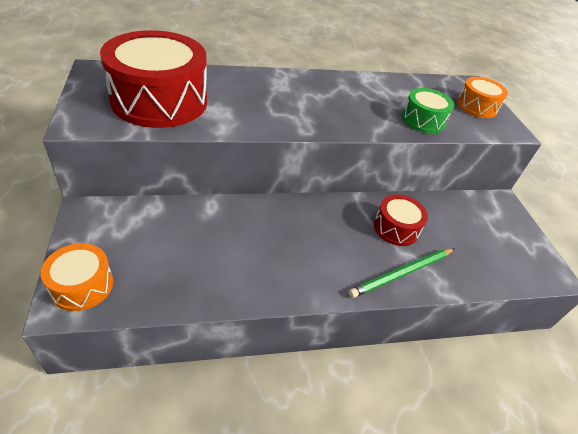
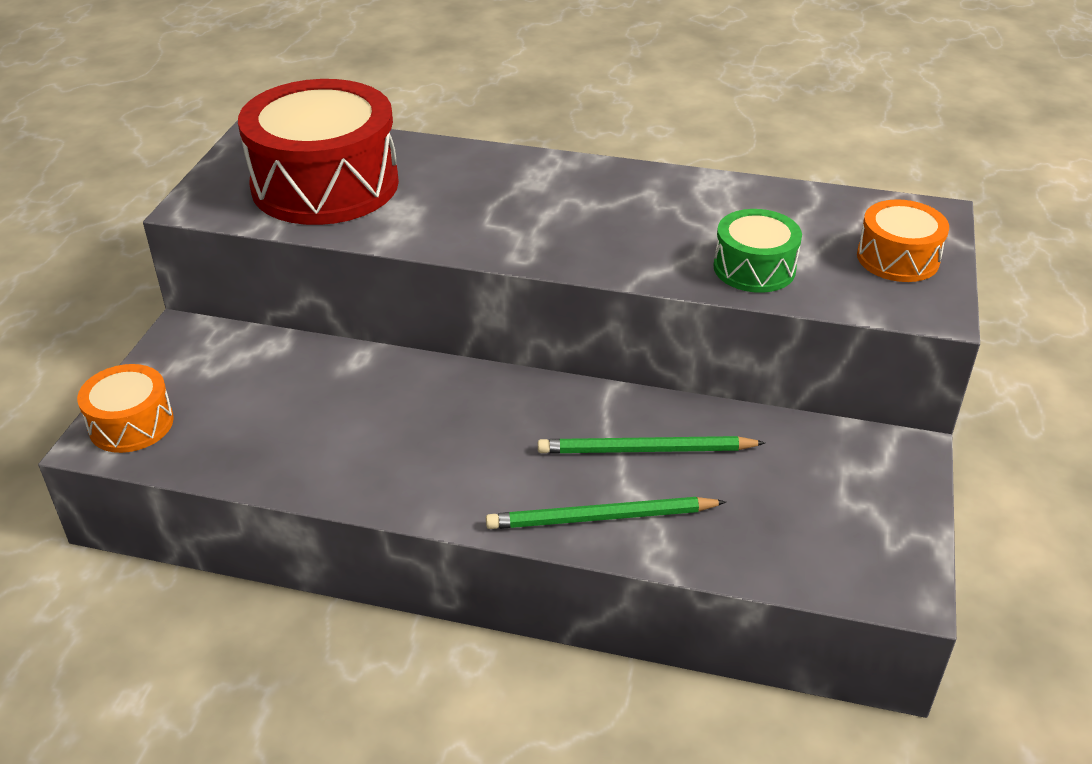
camera: 30 degrees right, 5 degrees down
(396, 228) = (645, 450): red drum -> green pencil

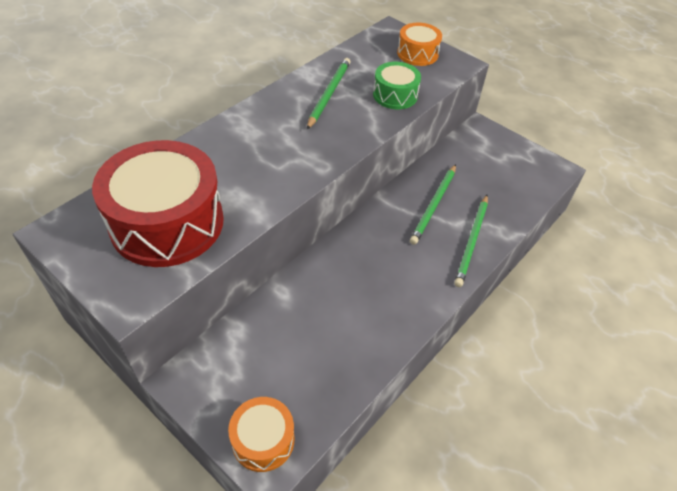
camera: 65 degrees left, 10 degrees up
(685, 211) = (329, 94): none -> green pencil

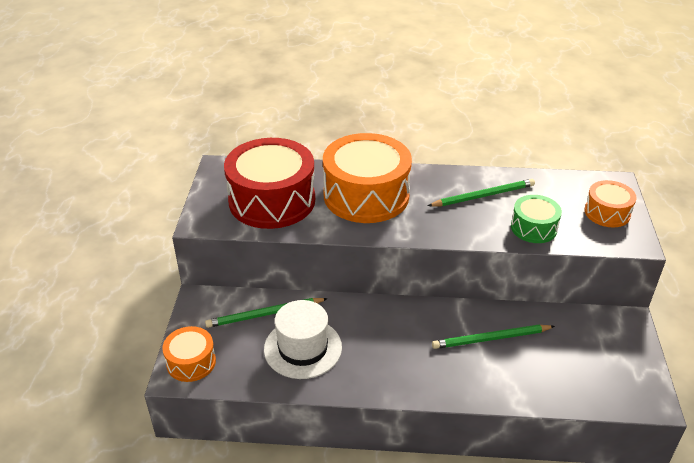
camera: 55 degrees right, 10 degrees down
(244, 156) = (366, 195): none -> orange drum
(332, 332) = (303, 348): none -> white hat
(472, 241) = (480, 383): green pencil -> green pencil (264, 314)

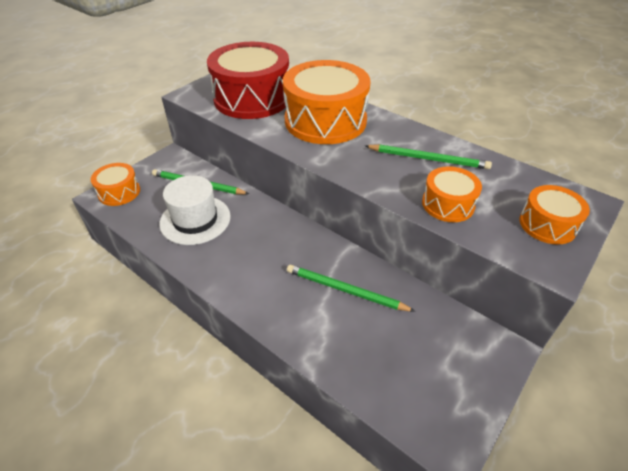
camera: 35 degrees right, 5 degrees up
(533, 228) = (448, 204): green drum -> orange drum

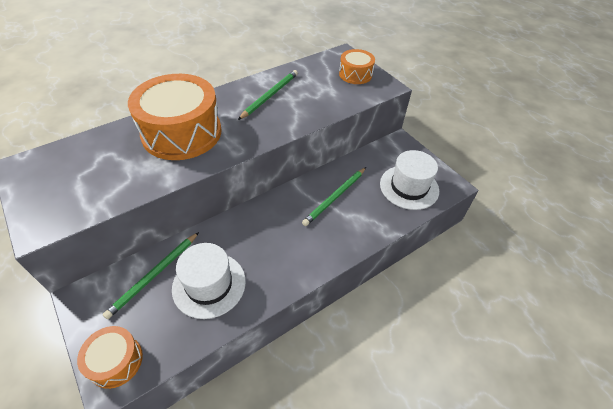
camera: 75 degrees left, 5 degrees up
(252, 98) = (99, 174): red drum -> none
(409, 376) = (409, 187): none -> white hat
(448, 204) = (322, 104): orange drum -> none

